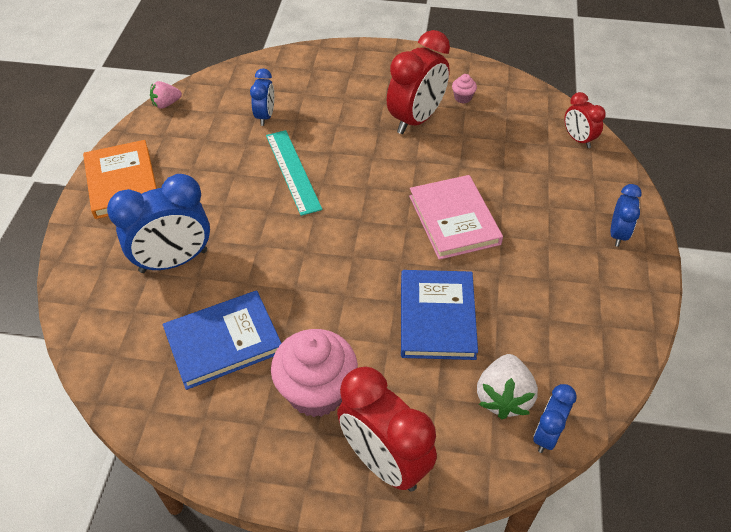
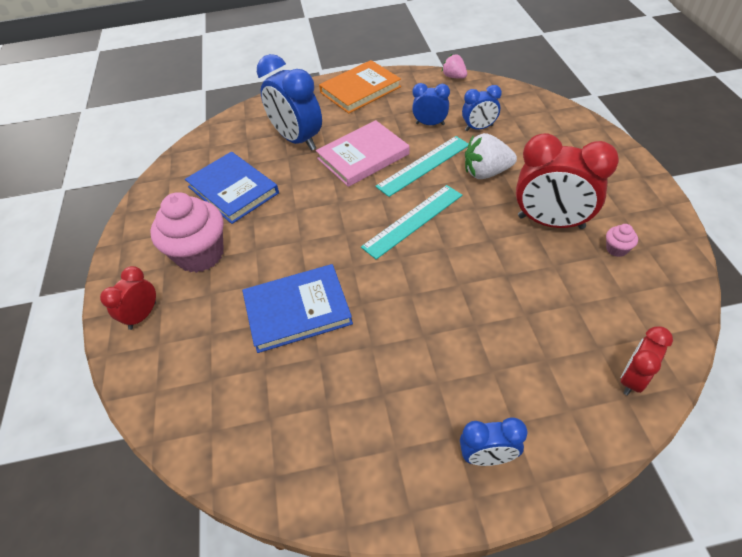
camera: 75 degrees right, 0 degrees up
(365, 202) = (413, 221): none -> turquoise ruler
(384, 461) = (143, 315): red clock -> red clock, size x0.54
(454, 220) = (425, 290): pink book -> pink book (363, 156)
(503, 397) = (220, 386): white strawberry -> white strawberry (486, 172)
(547, 435) = (184, 433): blue clock -> blue clock (430, 124)

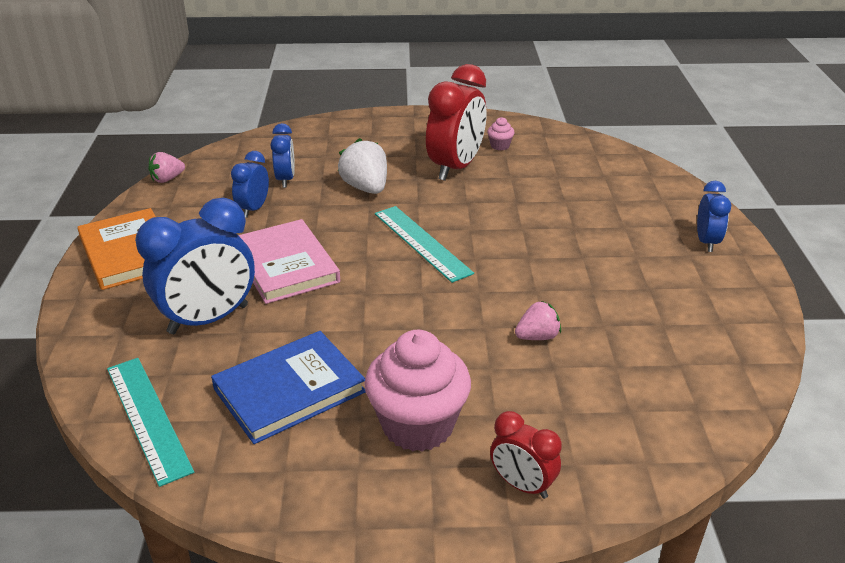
camera: 85 degrees left, 15 degrees down
(297, 310) = (537, 337): blue book -> pink strawberry
(424, 165) = (331, 224): turquoise ruler -> turquoise ruler (148, 417)
(486, 172) = (366, 188): white strawberry -> white strawberry turned 150 degrees clockwise
(632, 379) = (633, 168): red clock -> none

